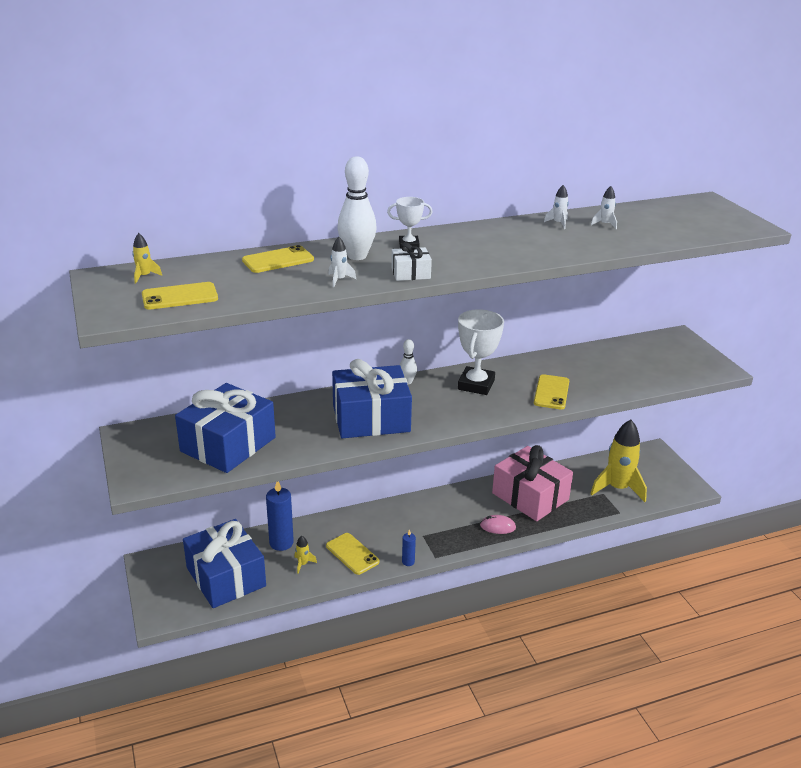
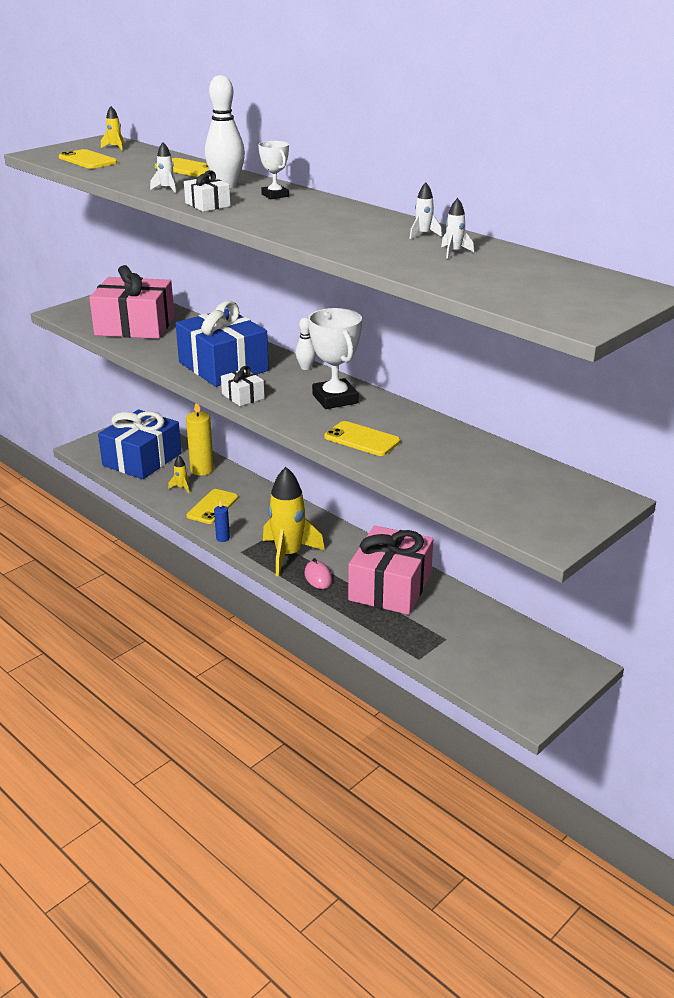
camera: 65 degrees right, 0 degrees up
(228, 444) = (135, 326): blue gift -> pink gift
(281, 543) = (202, 470): blue candle -> yellow candle
(440, 423) = (243, 396): none -> white gift
(476, 385) = (335, 399): white trophy -> white trophy turned 75 degrees clockwise
(551, 392) = (362, 439): yellow phone -> yellow phone turned 45 degrees clockwise
(617, 488) = (466, 648): yellow rocket -> yellow rocket (288, 555)

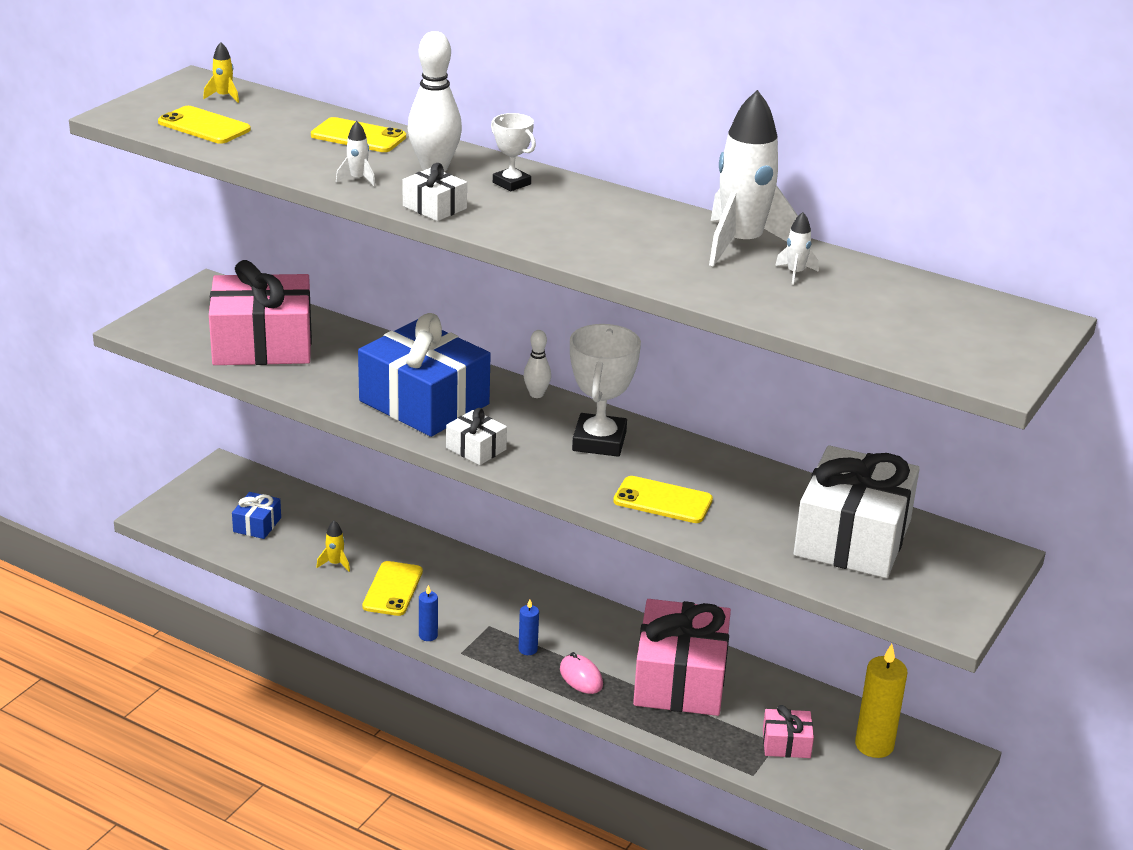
camera: 15 degrees left, 0 degrees up
(142, 459) = (257, 525): blue gift -> blue gift, size x0.45
(202, 470) = (352, 532): yellow candle -> yellow candle (874, 745)
(288, 555) = (528, 649): yellow rocket -> blue candle
(335, 399) = (599, 441): white trophy -> white trophy turned 45 degrees clockwise
(423, 234) = (741, 244): white rocket -> white rocket, size x2.48
(453, 640) = (786, 744): none -> pink gift
(498, 476) = (852, 537): none -> white gift

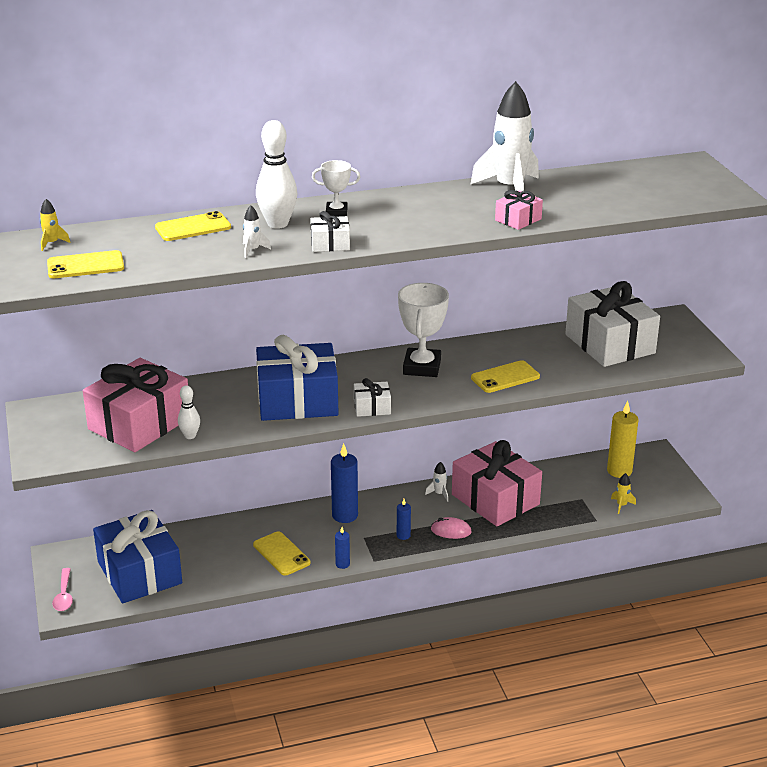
camera: 45 degrees left, 0 degrees up
(175, 504) = (64, 595): none -> pink spoon
(257, 525) = (139, 573): blue gift -> blue gift, size x2.24
(335, 564) = (225, 562): yellow rocket -> yellow rocket (621, 505)
(507, 594) = (345, 515): none -> blue candle
(536, 394) = (345, 362): white bowling pin -> white bowling pin (190, 436)
(599, 441) = (422, 367): white trophy -> white trophy turned 45 degrees clockwise
(786, 744) = (586, 496): pink gift -> pink gift (518, 220)
(795, 273) = (562, 190): white rocket -> white rocket (439, 494)

